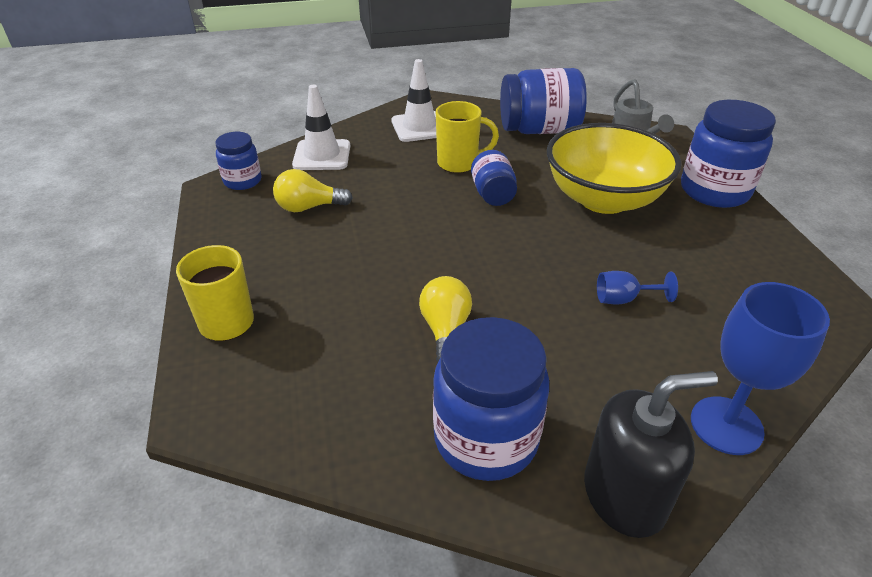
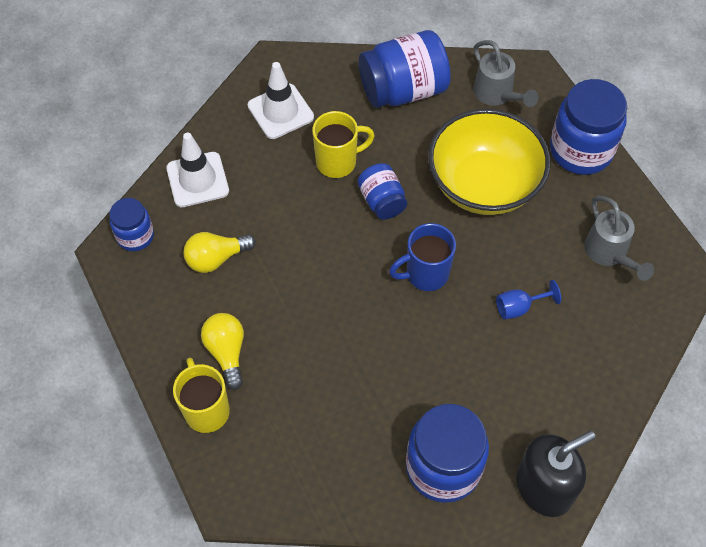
camera: 15 degrees left, 20 degrees up
(445, 330) = (386, 375): yellow light bulb -> yellow light bulb (227, 352)
(521, 254) = (425, 274): none -> blue mug
(726, 425) = (605, 413): blue goblet -> none
(741, 272) = (609, 253): none -> grey watering can

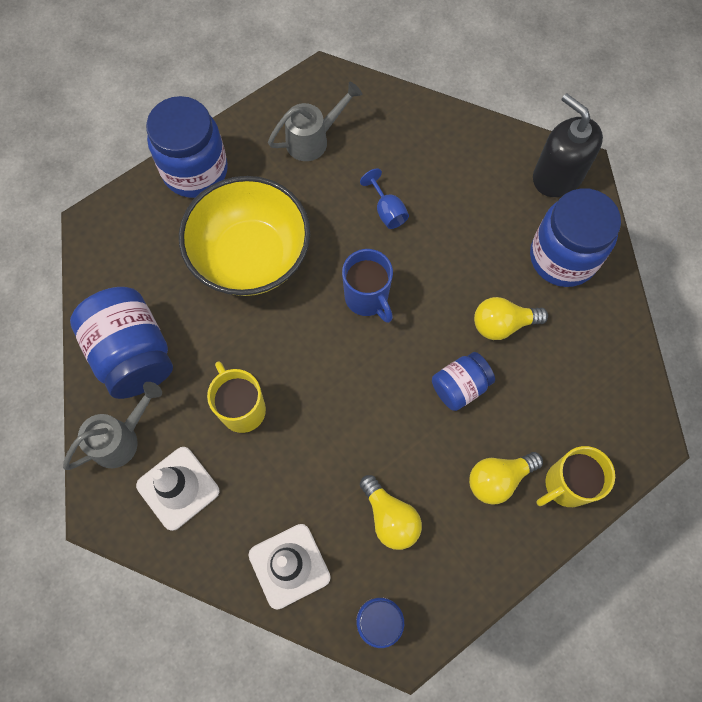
camera: 100 degrees left, 10 degrees up
(378, 390) = (502, 324): none -> yellow light bulb
(382, 201) = (286, 353): blue jar -> blue jar (460, 386)
(497, 95) = (130, 256): grey watering can -> grey watering can (121, 439)

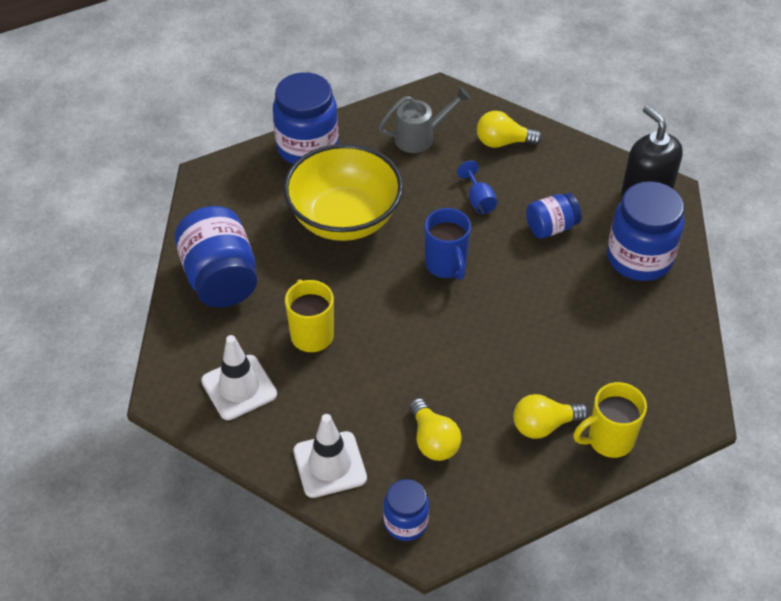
camera: 10 degrees right, 20 degrees down
(121, 439) = (195, 342): grey watering can -> none
(460, 386) = (520, 346): blue jar -> blue jar (551, 227)
(502, 324) = (571, 303): yellow light bulb -> yellow light bulb (503, 142)

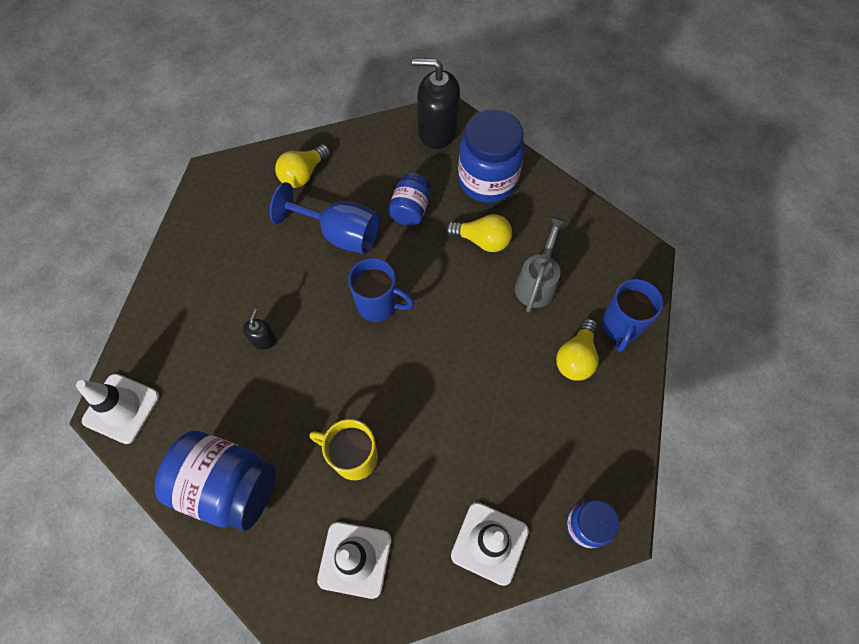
camera: 50 degrees left, 15 degrees up
(216, 181) = (121, 408): none -> white traffic cone
(307, 147) = (163, 309): blue jar -> none
(344, 218) = (263, 340): yellow bowl -> black soap dispenser
(420, 137) = (241, 222): grey watering can -> grey watering can (537, 282)
(433, 441) = (529, 445): yellow light bulb -> yellow light bulb (482, 240)
(478, 200) = (340, 234): blue goblet -> blue goblet, size x1.88
(609, 440) = (620, 326): yellow mug -> blue mug

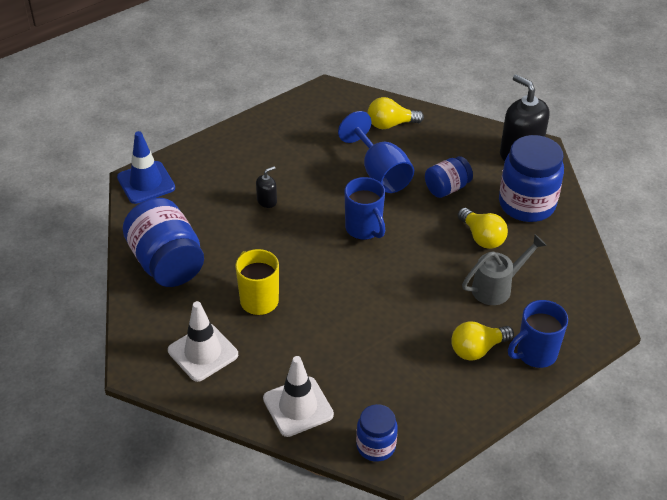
camera: 40 degrees right, 20 degrees down
(121, 408) = (146, 183): white traffic cone -> blue traffic cone

